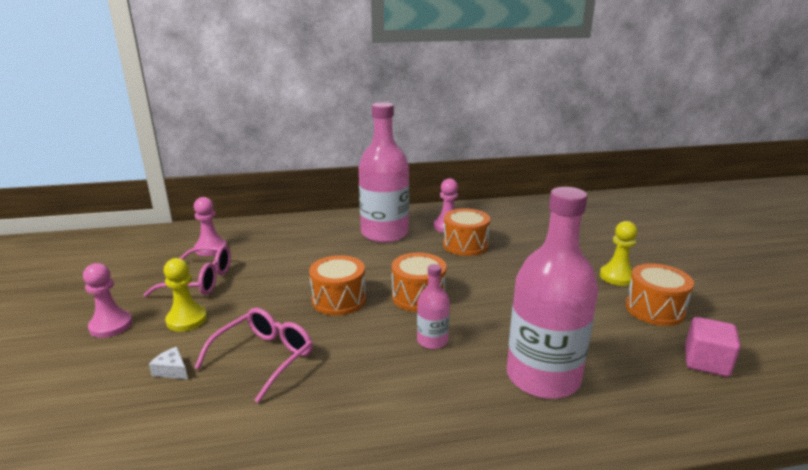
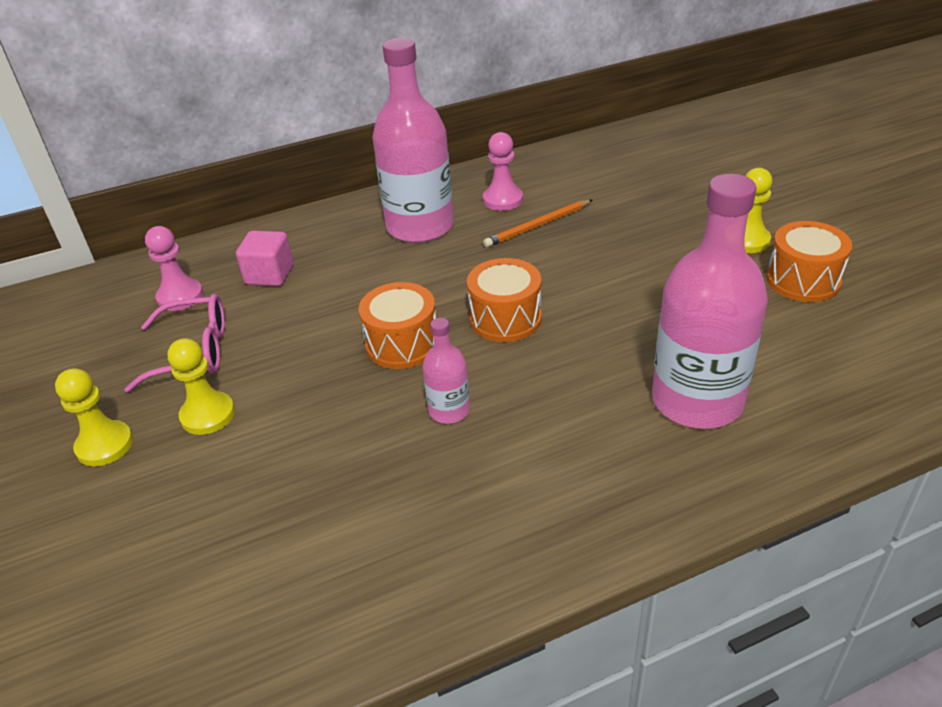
camera: 10 degrees left, 15 degrees up
(111, 325) = (105, 445): pink pawn -> yellow pawn
(172, 370) = (229, 491): white cheese -> none
(264, 358) = (342, 448): pink glasses -> none
(432, 340) = (547, 379): pink bottle -> pink bottle (449, 410)
(465, 245) = (537, 226): orange drum -> orange pencil
(706, 362) = (877, 342): pink cube -> pink cube (269, 275)

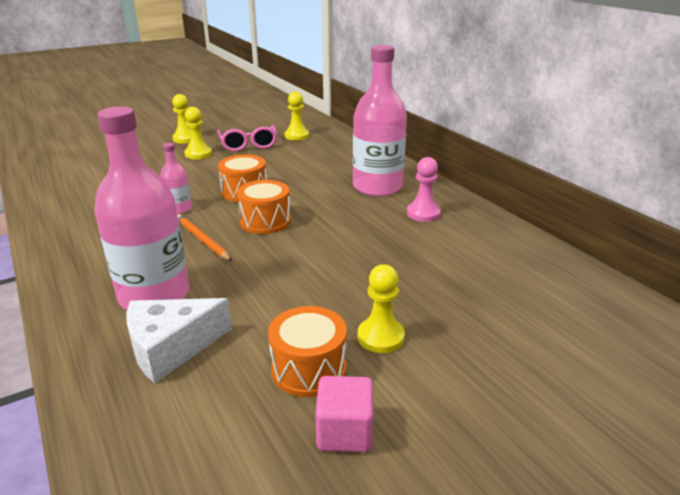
camera: 80 degrees right, 10 degrees down
(180, 296) = (297, 136): pink pawn -> yellow pawn
(269, 275) = (317, 152): pink cube -> pink cube (344, 432)
(537, 226) = (386, 229): orange pencil -> orange pencil (202, 239)
(794, 371) = (171, 347): none -> white cheese

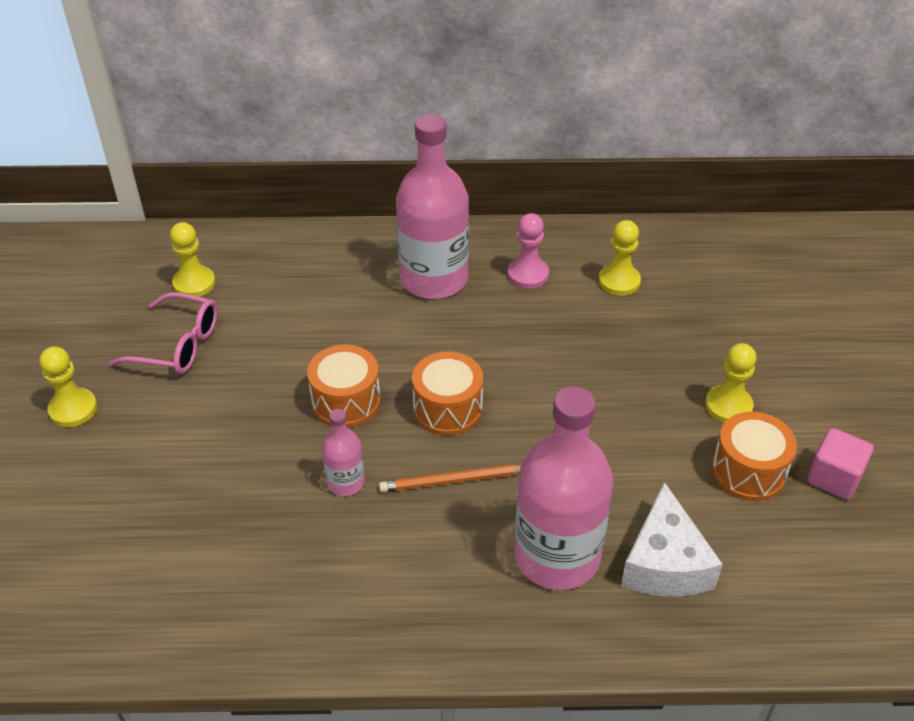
camera: 60 degrees left, 15 degrees up
(198, 154) = (159, 411): yellow pawn -> yellow pawn (619, 281)

